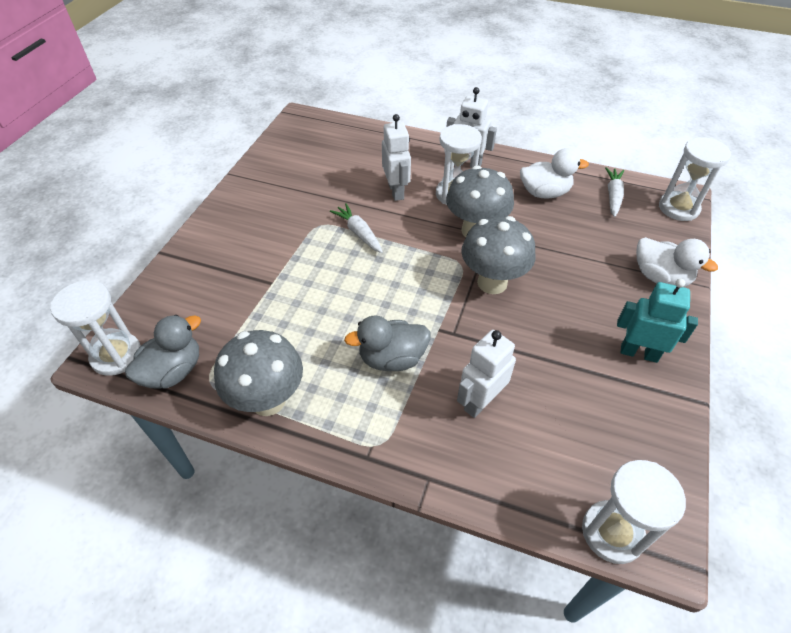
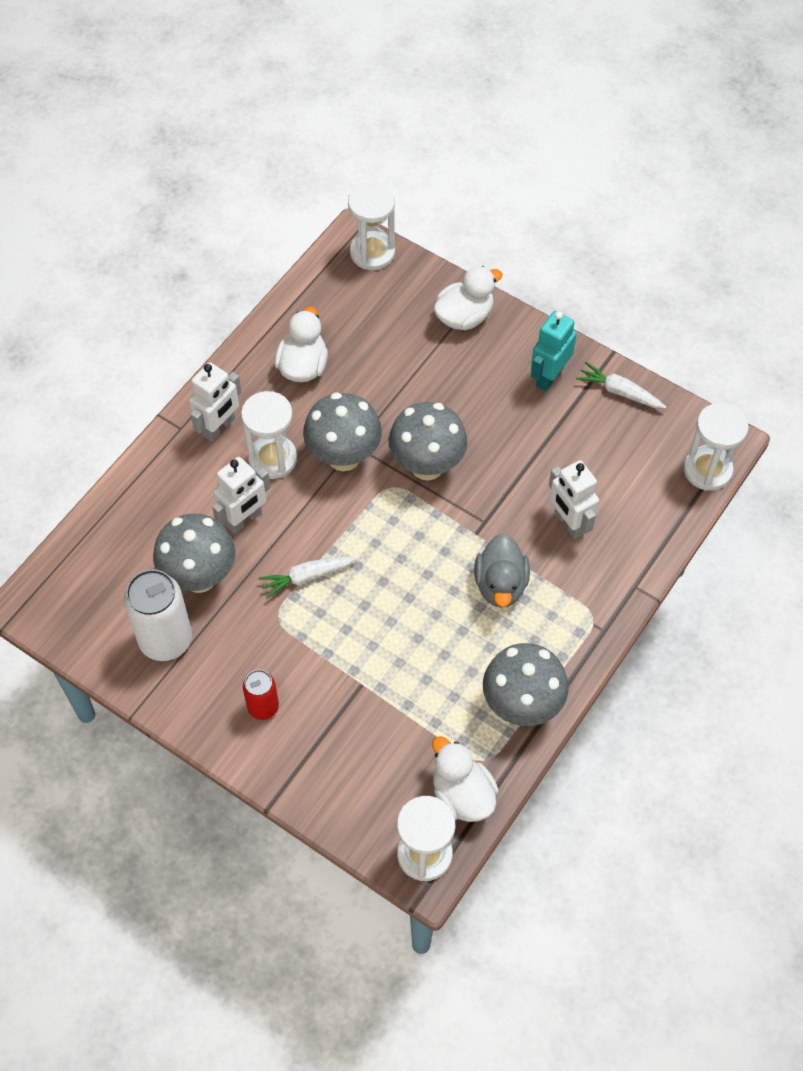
camera: 75 degrees left, 10 degrees up
(173, 371) = (462, 795): grey duck -> white duck
(242, 232) = (263, 707): none -> red can
(288, 176) = (165, 640): none -> white can
(341, 180) = (199, 577): none -> grey mushroom
(396, 191) = (244, 519): white robot -> white robot turned 135 degrees clockwise
(613, 196) = (331, 302): white carrot -> white carrot (619, 392)

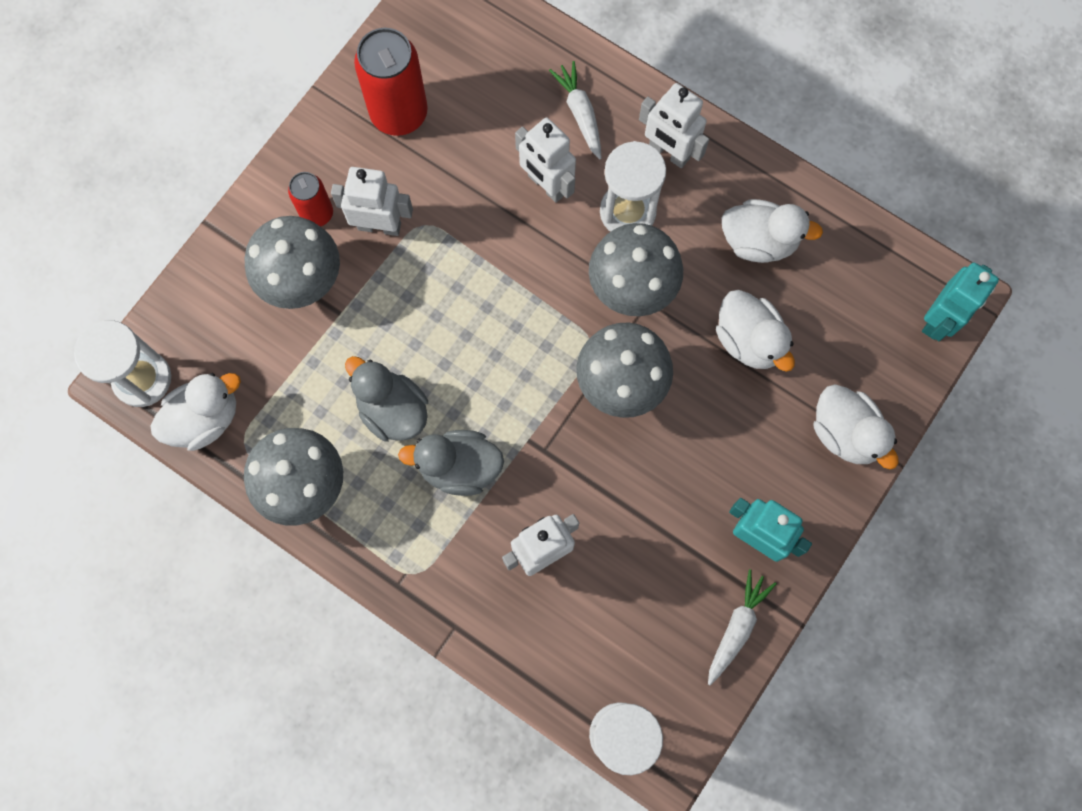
camera: 90 degrees right, 15 degrees up
(165, 640) = (399, 113): white can -> red can
(199, 577) = (474, 142): grey mushroom -> grey mushroom (303, 283)
(277, 653) = (379, 226): none -> white robot
(306, 577) = (472, 253): white carrot -> white carrot (580, 113)
(372, 253) = (939, 320): white hourglass -> turquoise robot
(388, 376) = (749, 340): none -> white duck
(451, 637) = (392, 410): none -> grey duck

